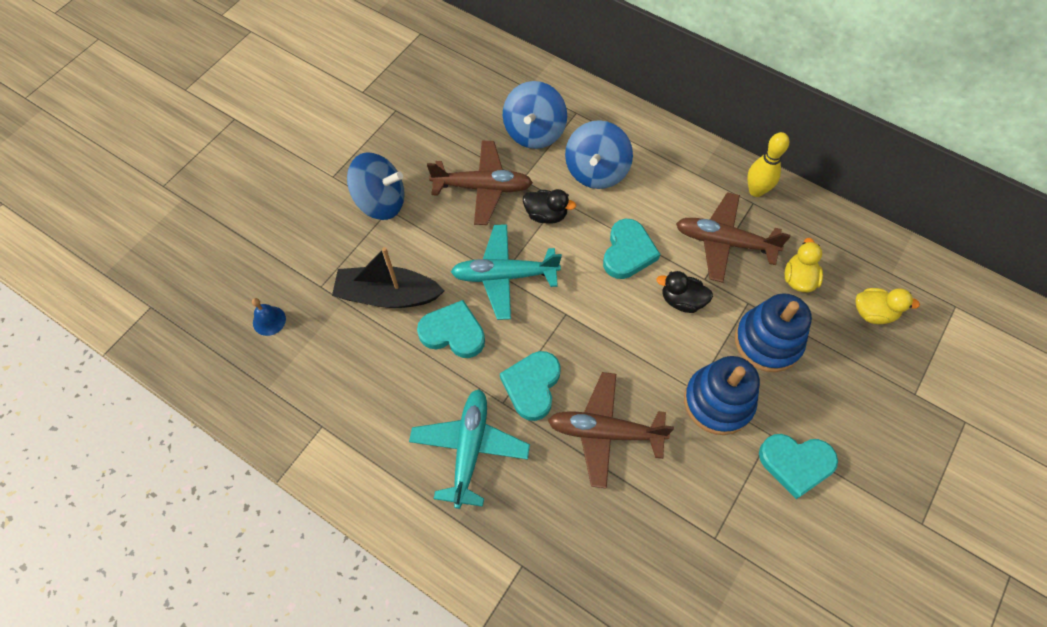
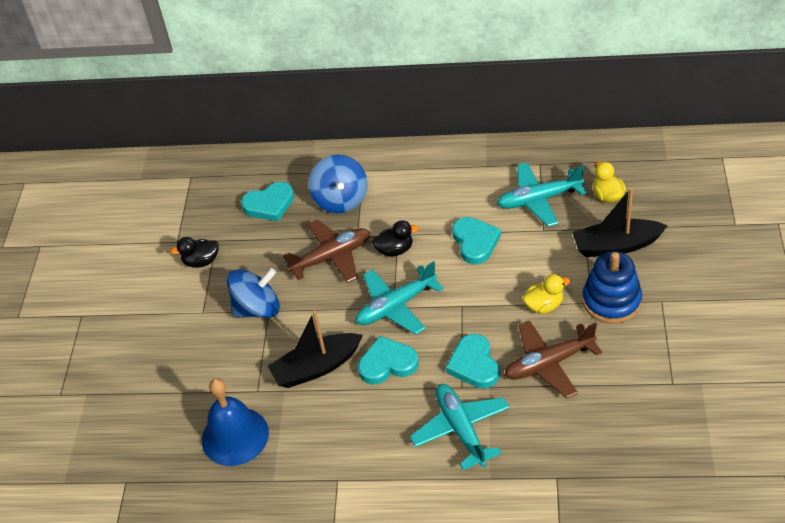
camera: 25 degrees left, 15 degrees down
(269, 320) = (235, 436): blue bell -> blue bell, size x2.23
(596, 171) = (409, 202): blue spinning top -> none
(682, 300) = (538, 252): black duck -> black duck (201, 261)
(724, 242) = (539, 200): brown plane -> turquoise plane
(756, 191) = (536, 155): yellow bowling pin -> none
(767, 341) = (616, 245): blue stacking toy -> black boat
(796, 463) = (690, 309): turquoise heart -> turquoise heart (269, 204)
(873, 313) = (672, 190): yellow duck -> yellow duck (544, 305)

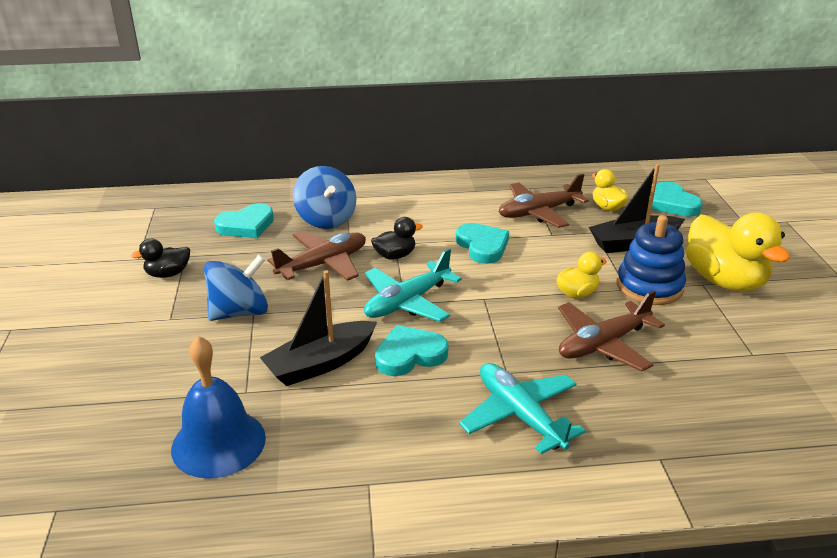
camera: 15 degrees left, 15 degrees down
(474, 364) = (515, 350): turquoise heart -> turquoise heart (672, 203)
(539, 200) = (538, 212): turquoise plane -> brown plane
(683, 298) = (724, 280): none -> yellow duck

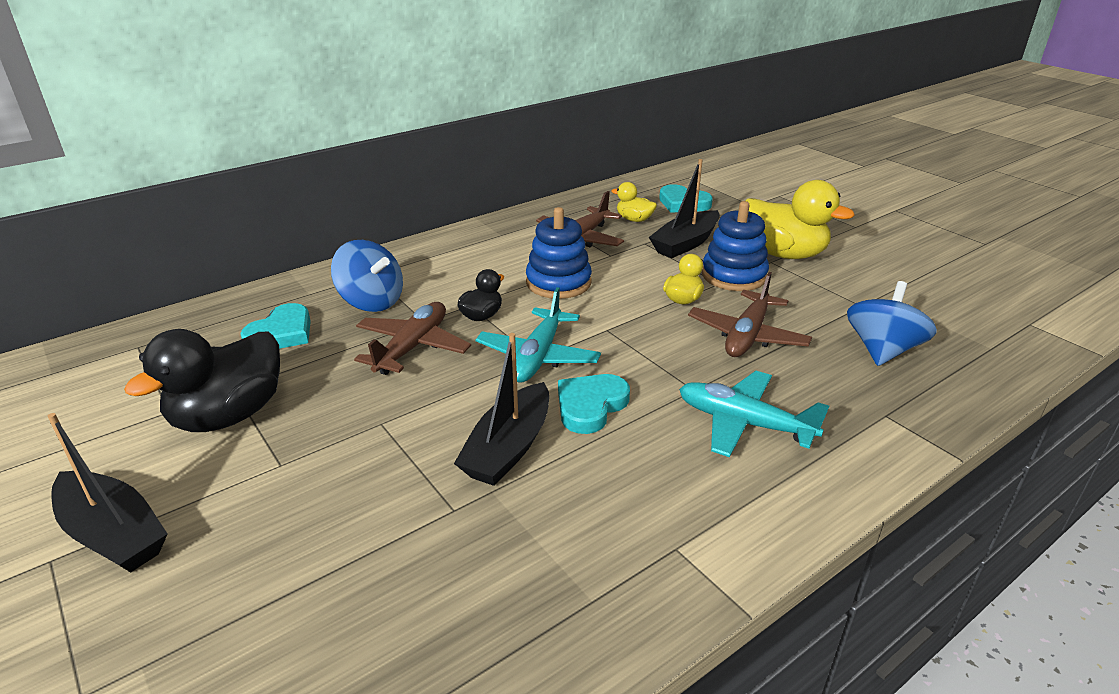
camera: 30 degrees left, 0 degrees up
(50, 326) = (113, 534): none -> black boat
(168, 274) = (229, 415): black duck -> black duck, size x2.00
(218, 443) = (476, 579): blue bell -> none
(239, 312) = (363, 427): blue spinning top -> blue spinning top (882, 350)
(482, 246) = (558, 283): turquoise heart -> blue stacking toy

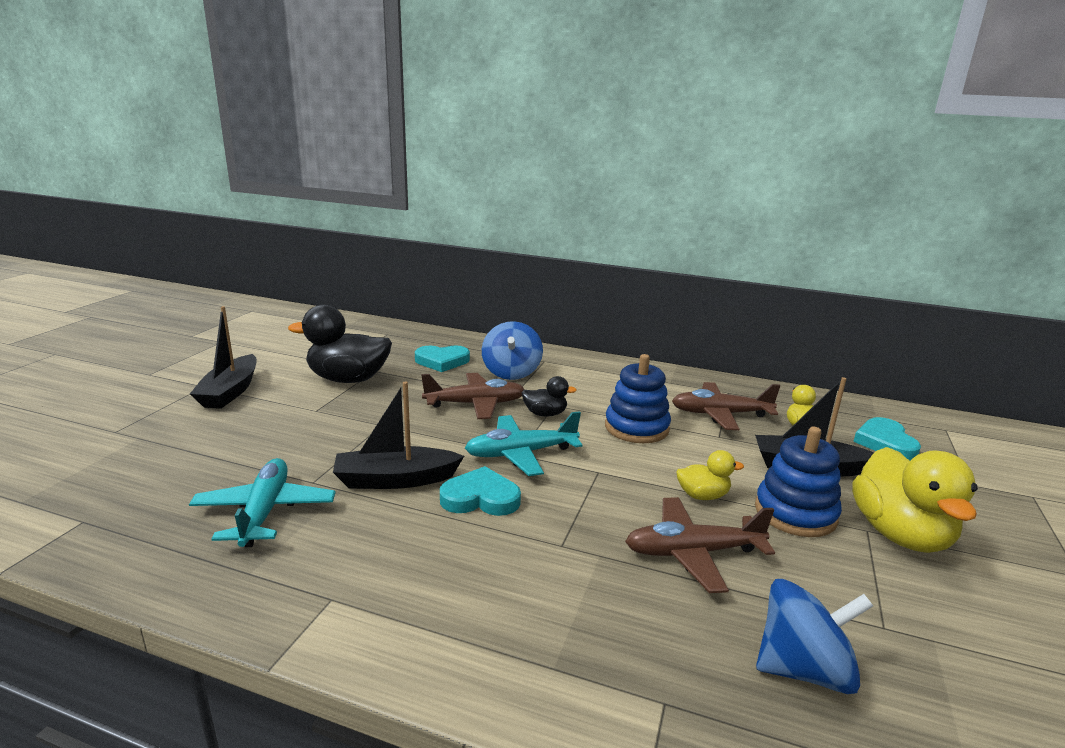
camera: 55 degrees right, 10 degrees down
(743, 423) = (538, 591): turquoise plane -> turquoise plane (264, 512)

